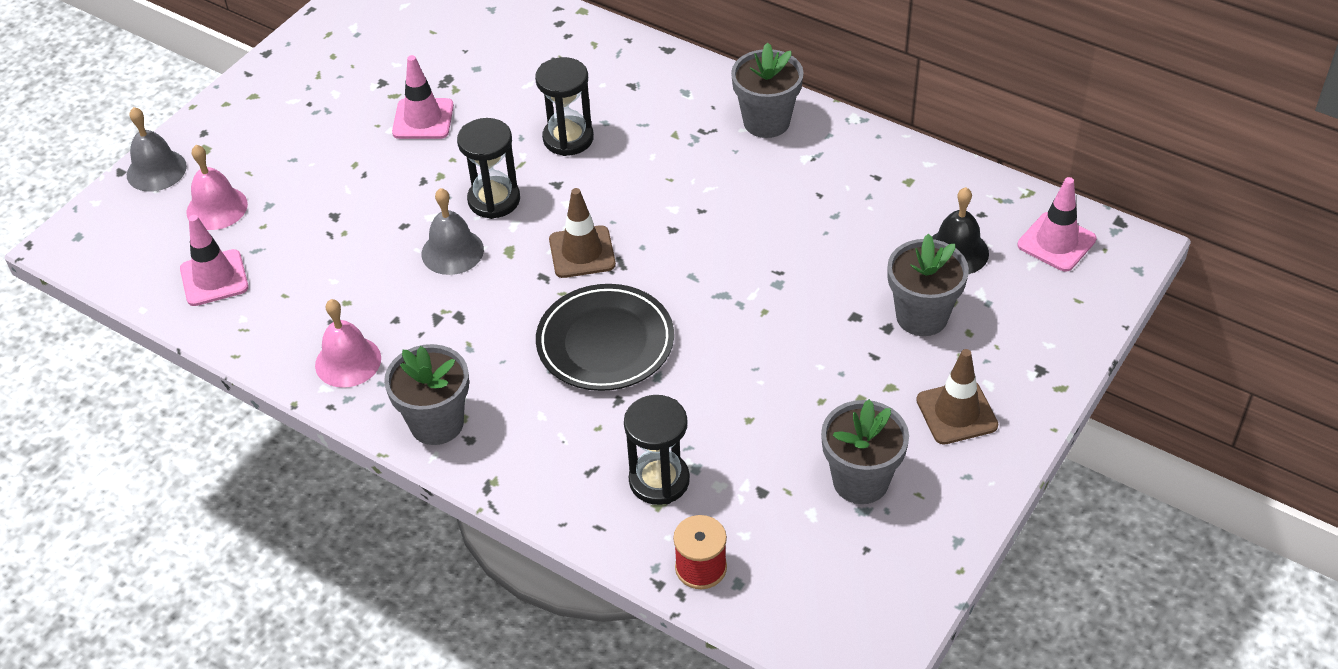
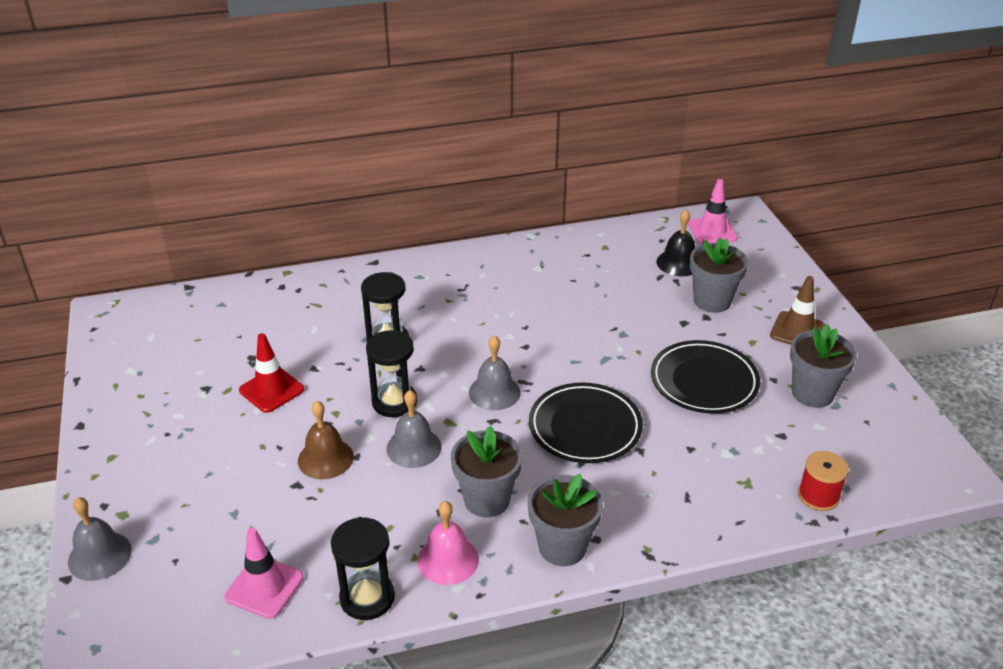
camera: 50 degrees left, 10 degrees down
(217, 208) = (194, 543): pink bell -> none
(381, 210) = (325, 458): none -> brown bell
(423, 119) = (271, 390): pink traffic cone -> red traffic cone
(582, 252) = (494, 392): brown traffic cone -> grey bell
(659, 480) = (728, 472): black hourglass -> black hourglass (367, 598)
(766, 122) = (489, 264): grey flower pot -> grey flower pot (487, 500)
(776, 386) = (704, 381): none -> black plate

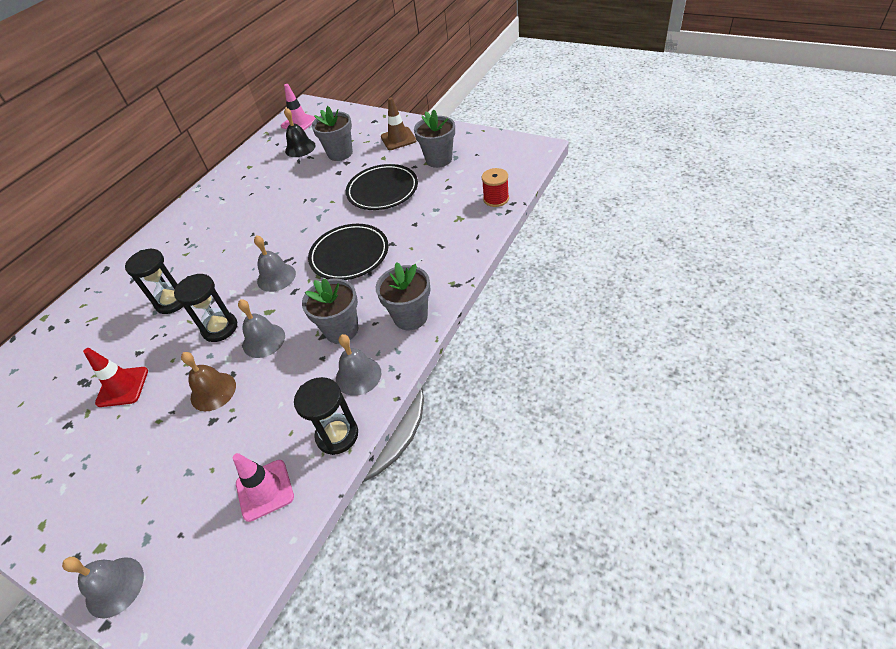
camera: 40 degrees left, 10 degrees up
(448, 559) = (358, 376): pink bell -> grey bell

